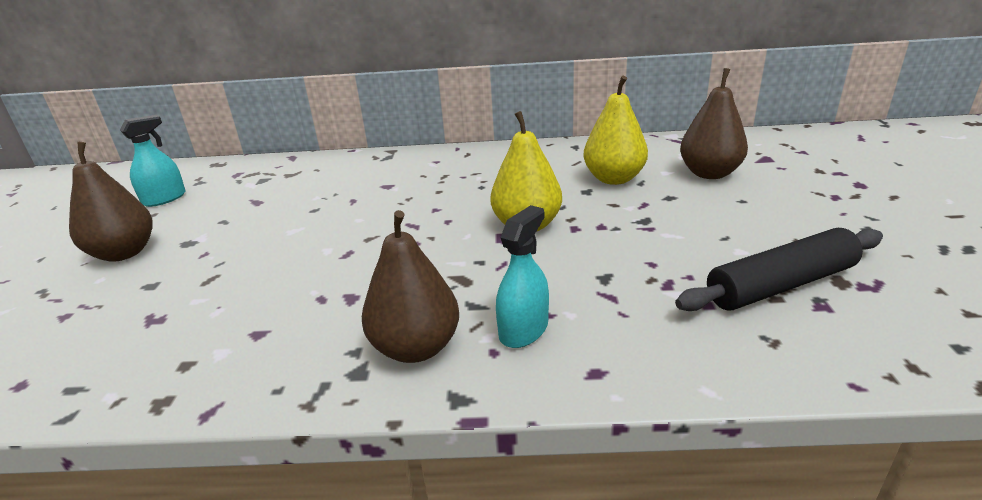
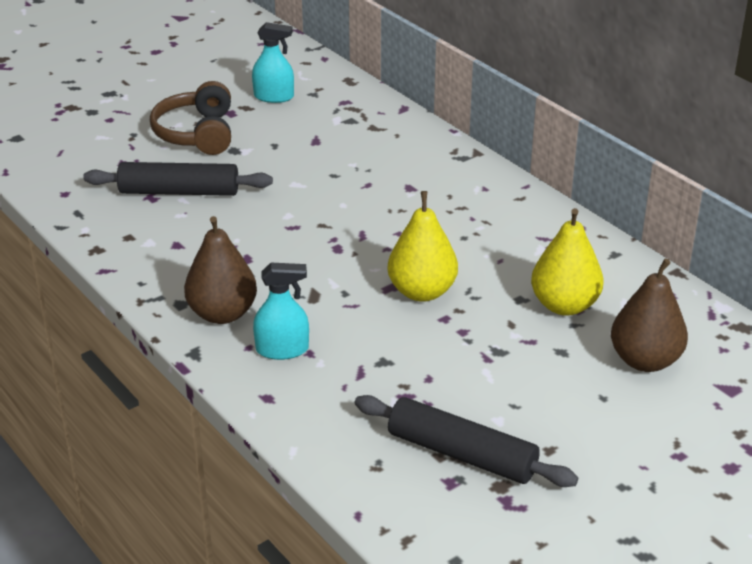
camera: 50 degrees right, 5 degrees up
(124, 253) = (197, 133): brown pear -> brown headphones
(182, 297) = (179, 192): none -> black rolling pin

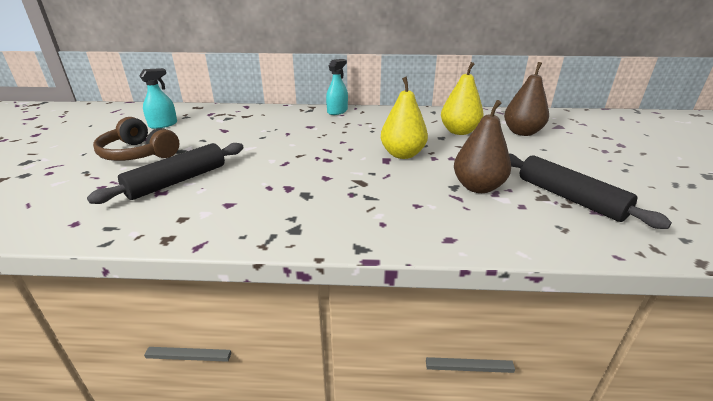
camera: 50 degrees left, 5 degrees down
(222, 314) = (332, 218): brown pear -> brown pear (478, 187)
(282, 349) = (402, 213): turquoise spray bottle -> turquoise spray bottle (337, 111)
(462, 454) = (569, 198): black rolling pin -> black rolling pin turned 75 degrees clockwise

